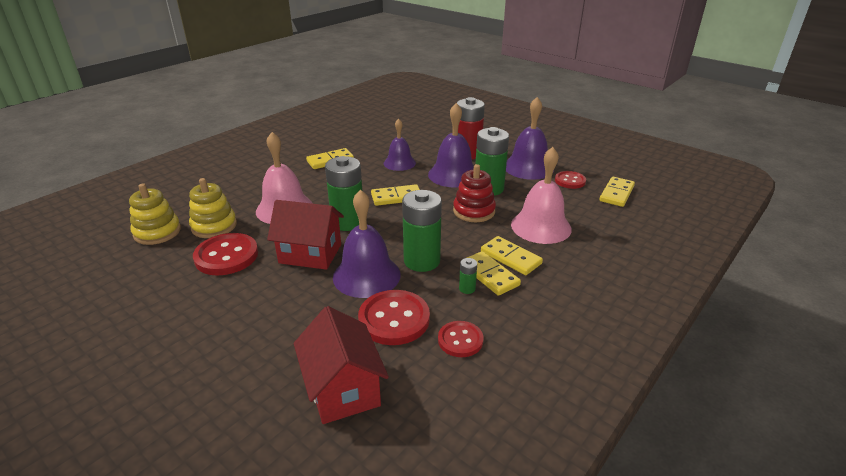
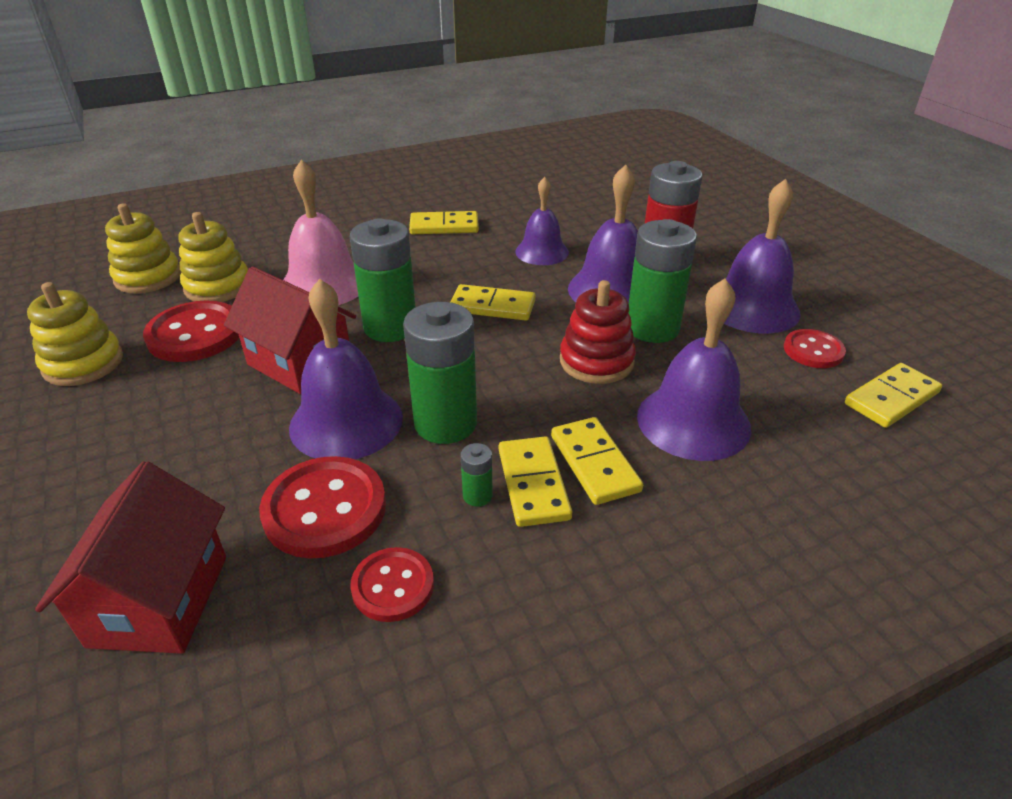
camera: 25 degrees right, 5 degrees up
(164, 292) = (83, 363): none -> yellow stacking toy
(541, 226) = (693, 421): pink bell -> purple bell

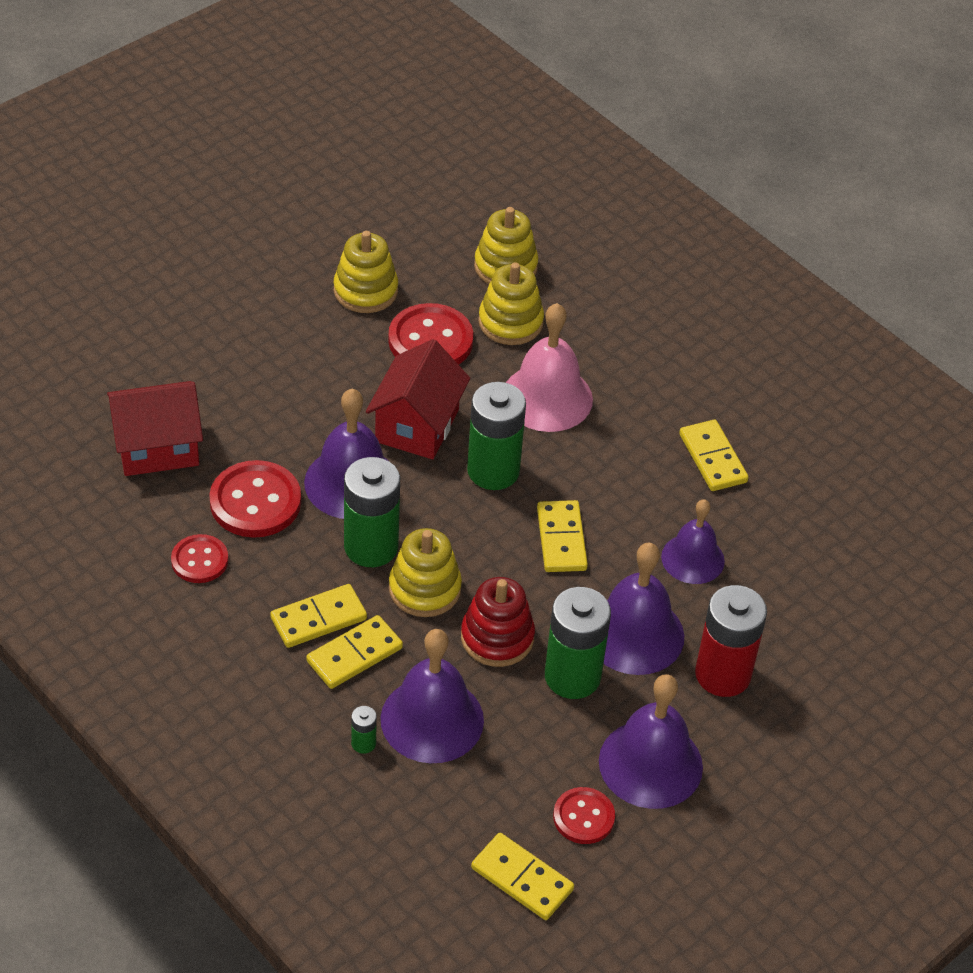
camera: 70 degrees right, 10 degrees up
(477, 495) = (295, 587): green battery -> green battery (363, 743)
(519, 396) = (424, 589): none -> yellow stacking toy

